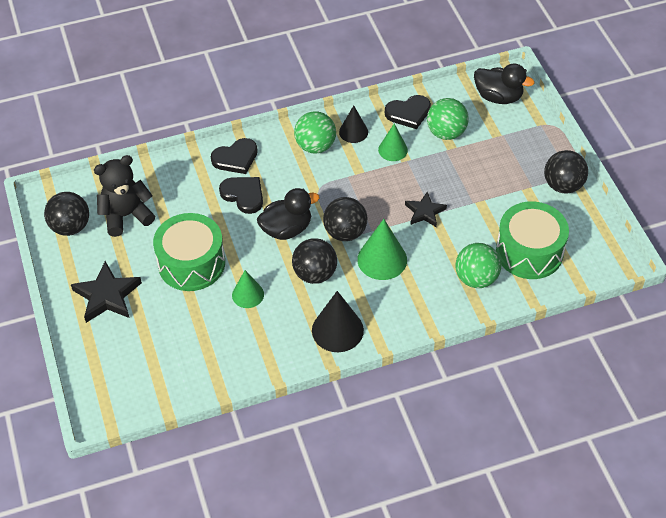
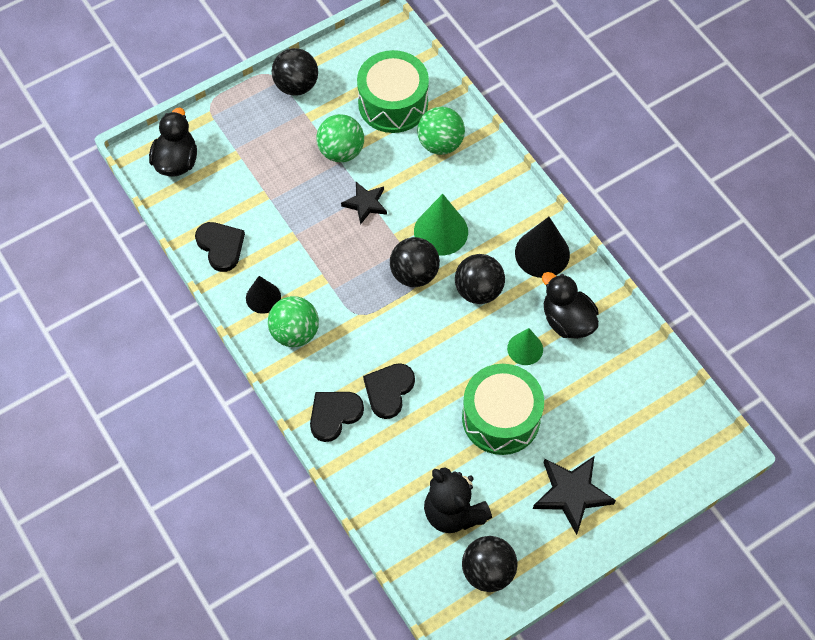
camera: 105 degrees left, 10 degrees up
(235, 158) = (334, 415): black heart -> black heart turned 90 degrees counterclockwise
(286, 229) = (425, 333): black duck -> black duck (567, 320)
(393, 150) = (282, 251): green cone -> none
(446, 133) = (244, 203): green ball -> green ball (341, 151)

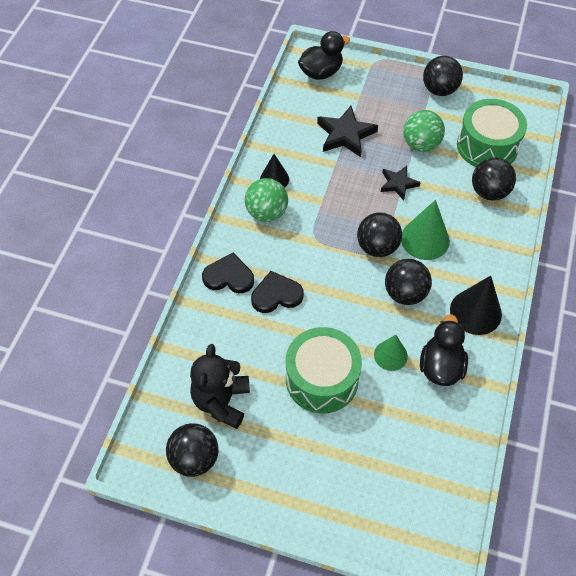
camera: 50 degrees right, 5 degrees down
(221, 246) = (287, 133): black heart -> none
(440, 143) = (489, 192): green ball -> black ball
(572, 493) = (306, 472): black star -> black star (345, 134)

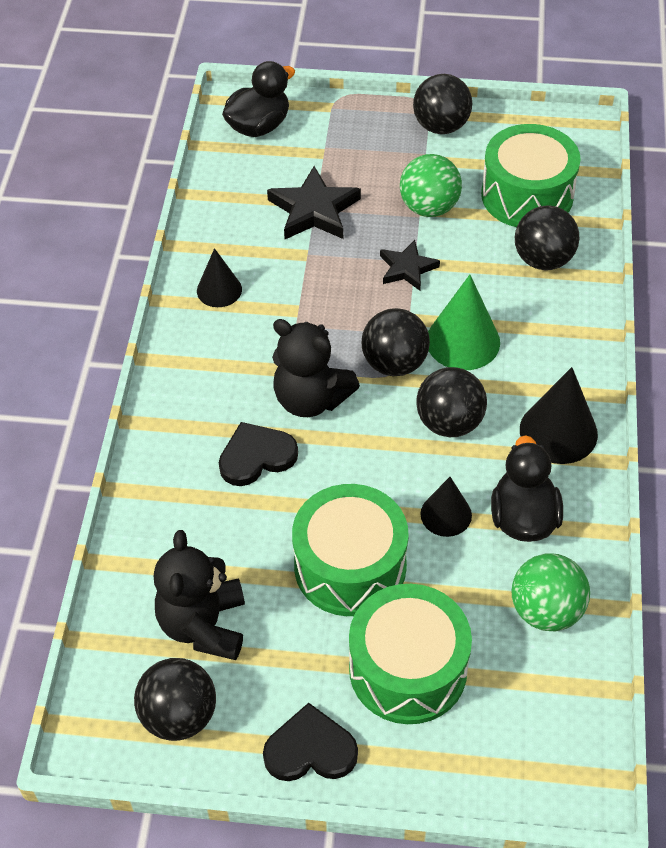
camera: 10 degrees left, 5 degrees down
(229, 276) = (178, 442): black heart -> black heart (310, 749)
(267, 213) = (217, 340): green ball -> green ball (546, 610)
(318, 262) = (311, 399): none -> black teddy bear
(345, 455) = (408, 669): none -> green drum
(390, 355) = (446, 514): green cone -> black cone

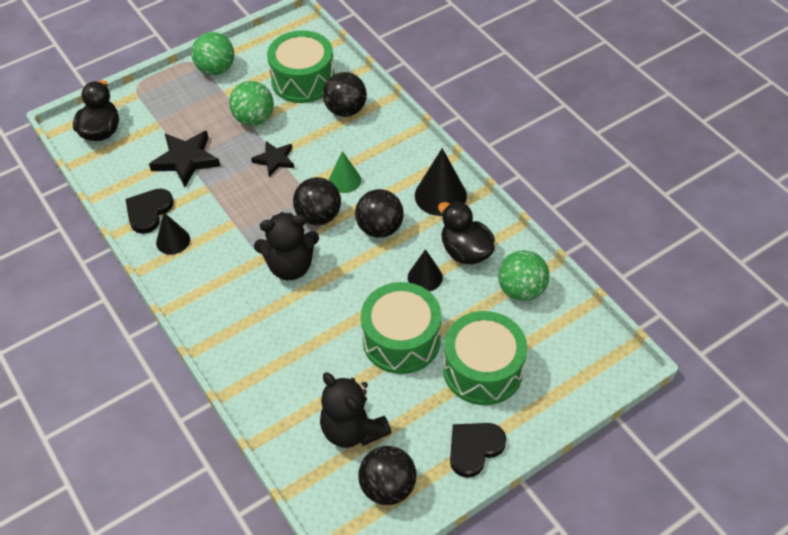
camera: 40 degrees left, 0 degrees up
(256, 456) = (290, 318): black heart -> black heart (149, 211)
(441, 126) = (216, 69): black ball -> green ball
(463, 341) = (344, 180): green cone -> green cone, size x0.63

